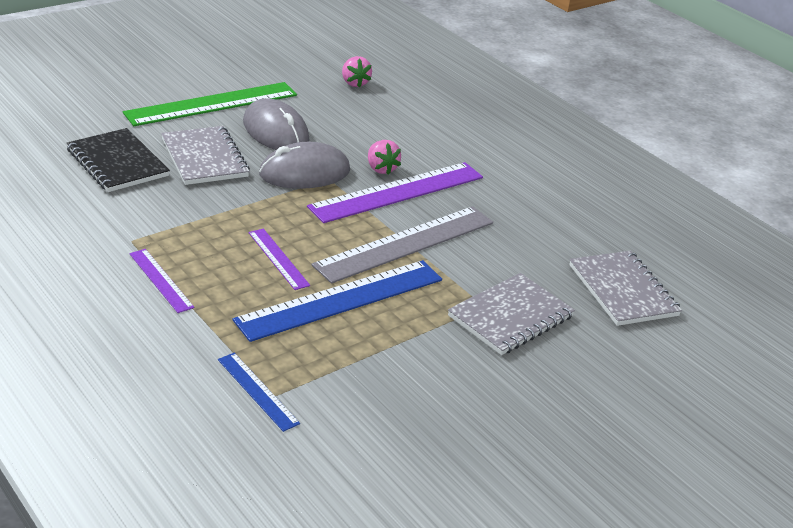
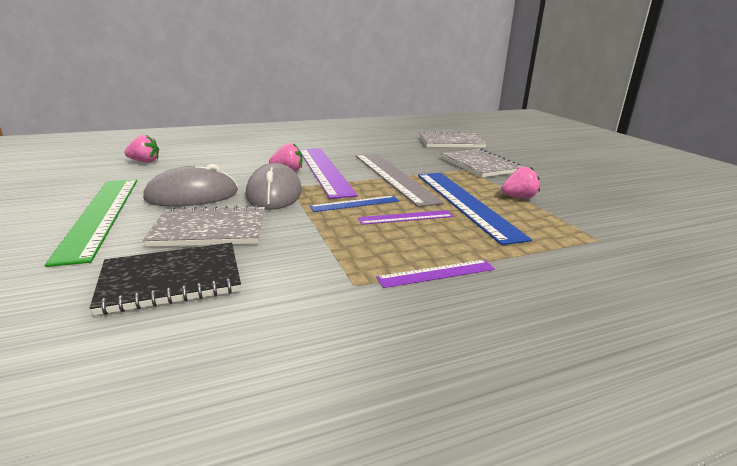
camera: 70 degrees left, 10 degrees down
(258, 391) = (598, 245): blue ruler -> blue ruler (355, 203)
(386, 344) = (519, 197): none -> pink strawberry

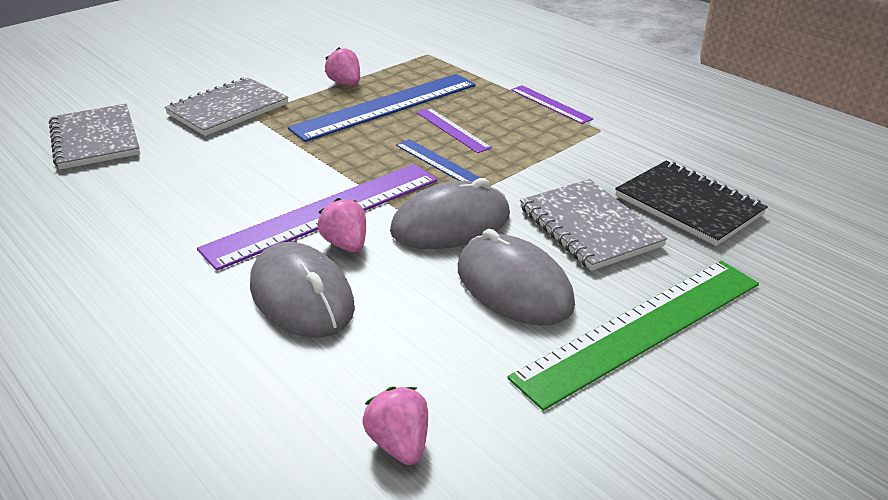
camera: 110 degrees left, 10 degrees up
(258, 160) = (302, 296): none -> grey mouse
(393, 177) = (320, 157): grey ruler -> none

